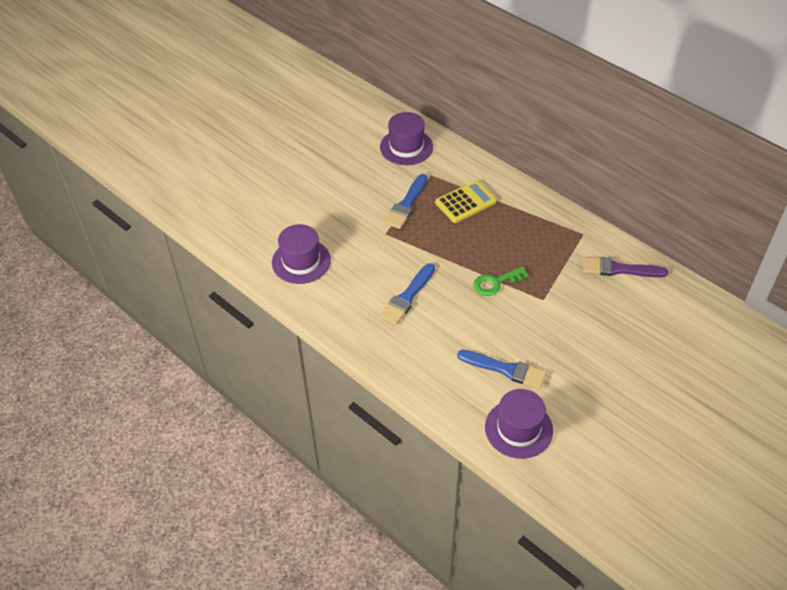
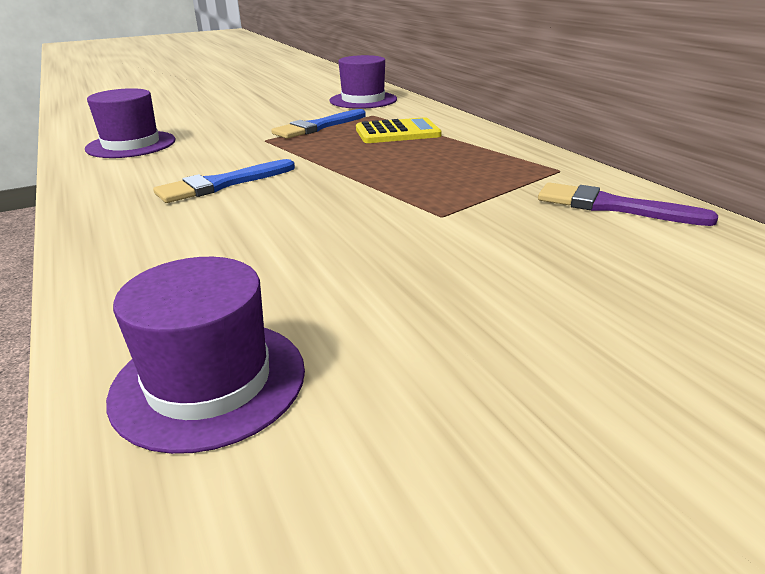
camera: 20 degrees right, 20 degrees down
(496, 283) = (374, 191): green key -> none
(505, 369) = (286, 281): blue brush -> none

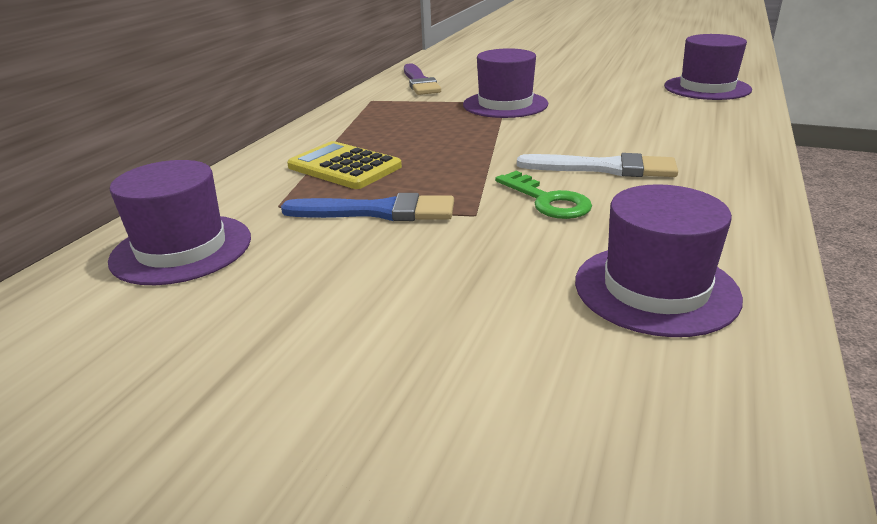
camera: 130 degrees left, 0 degrees up
(222, 184) = (603, 168): blue brush -> white brush
(234, 156) = (547, 200): none -> green key
(433, 213) = (505, 104): none -> purple hat

